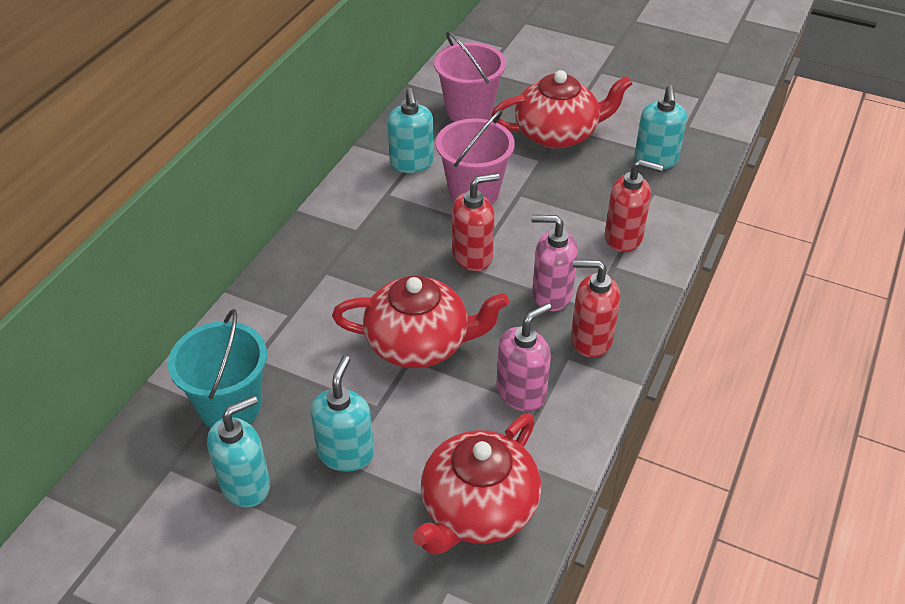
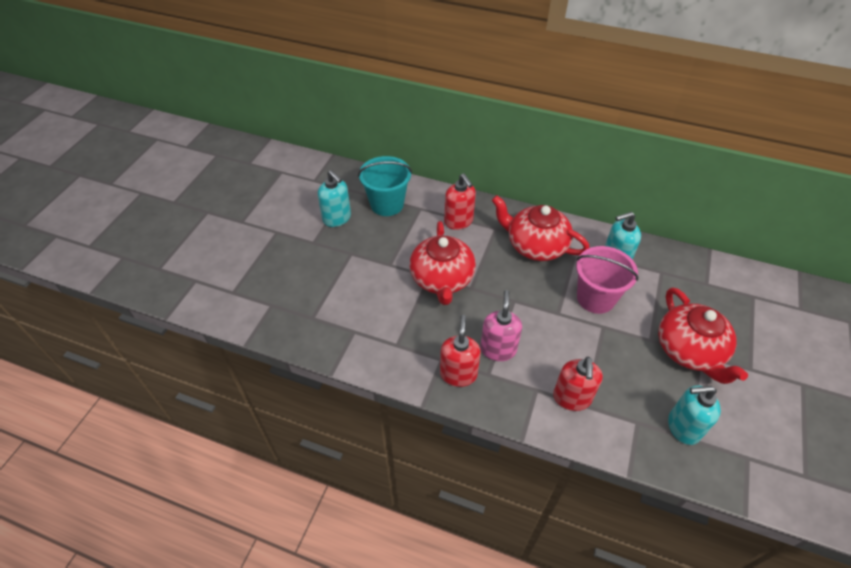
camera: 85 degrees right, 5 degrees up
(346, 453) = (357, 254): turquoise soap dispenser -> none
(469, 111) = (693, 289): pink bucket -> none
(472, 256) = (527, 301): red soap dispenser -> red soap dispenser (458, 221)
(478, 509) = (320, 316): red teapot -> red teapot (535, 245)
(521, 392) = (407, 334): pink soap dispenser -> none

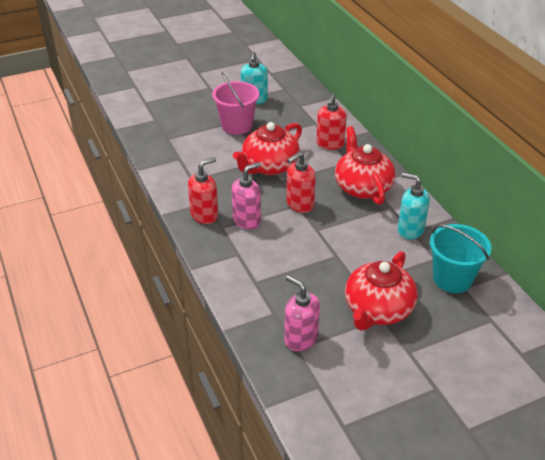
camera: 45 degrees right, 10 degrees down
(387, 204) = (296, 109): turquoise bucket -> turquoise bucket (452, 279)
(572, 398) = (252, 273): red soap dispenser -> red soap dispenser (299, 204)
(595, 298) = (357, 239): pink bucket -> pink bucket (237, 126)
(683, 427) = (300, 338): turquoise soap dispenser -> pink soap dispenser

